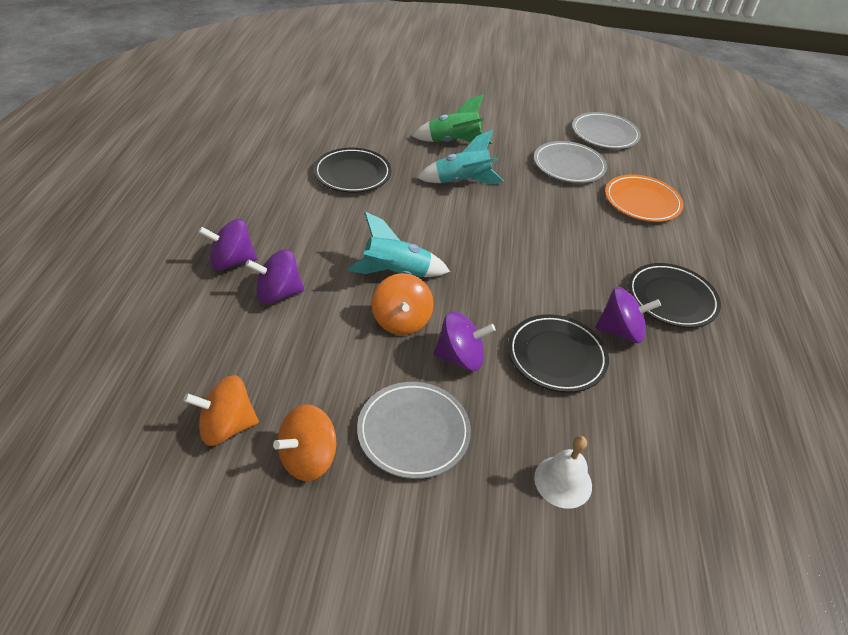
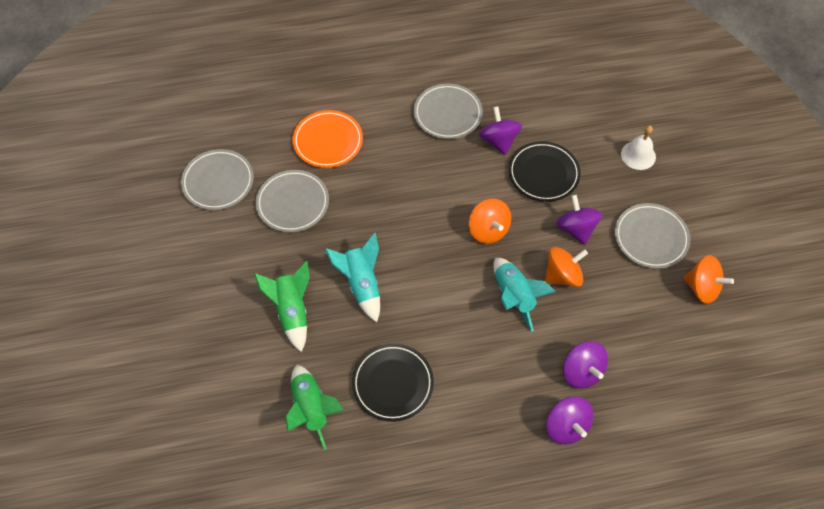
camera: 105 degrees left, 15 degrees up
(227, 426) = (709, 344): orange spinning top -> orange spinning top (488, 230)
(359, 132) = (311, 409): none -> green rocket
(671, 299) = (447, 114): black plate -> grey plate

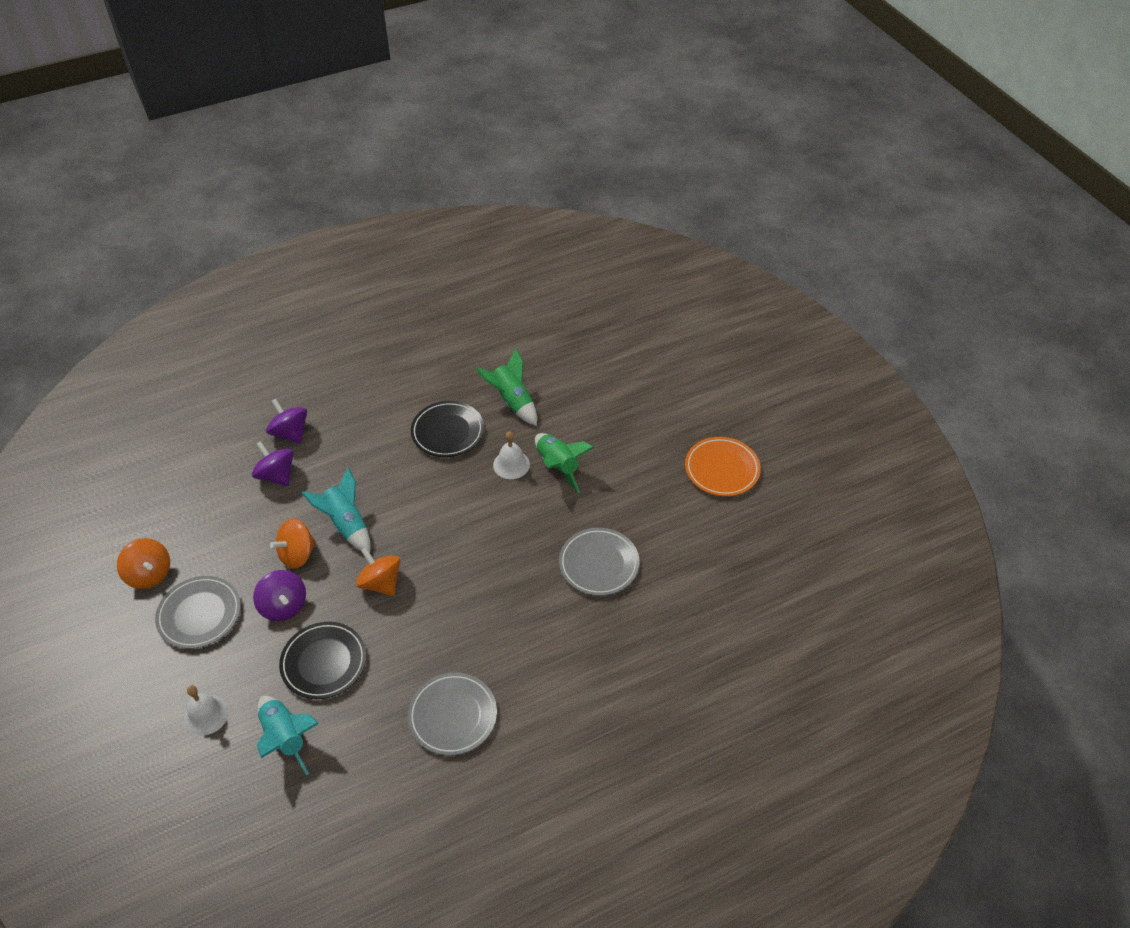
camera: 165 degrees right, 10 degrees down
(218, 182) = (689, 568): grey plate -> none
(328, 141) = (588, 643): orange plate -> orange plate (722, 469)
(337, 325) = (511, 464): none -> white bell
(361, 284) = (500, 503): turquoise rocket -> turquoise rocket (286, 737)
(498, 141) = (382, 693): purple spinning top -> none
(702, 288) = (149, 574): orange spinning top -> orange spinning top turned 150 degrees counterclockwise

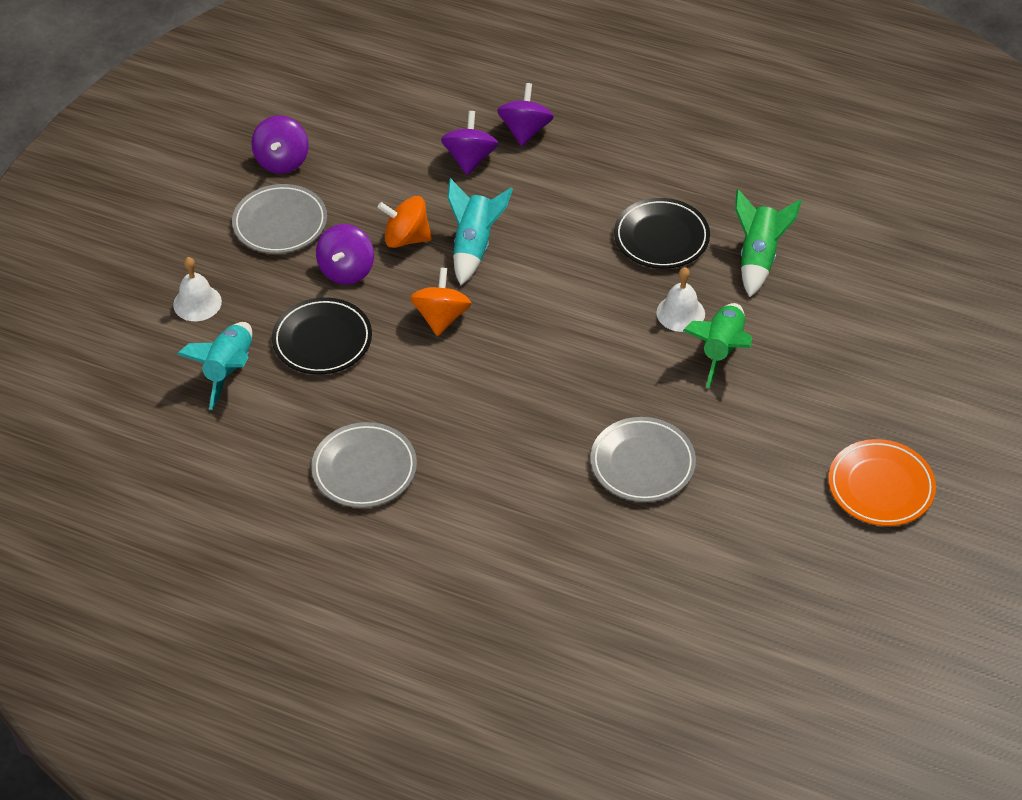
camera: 50 degrees right, 0 degrees up
(149, 574) = (282, 161): orange spinning top -> purple spinning top

